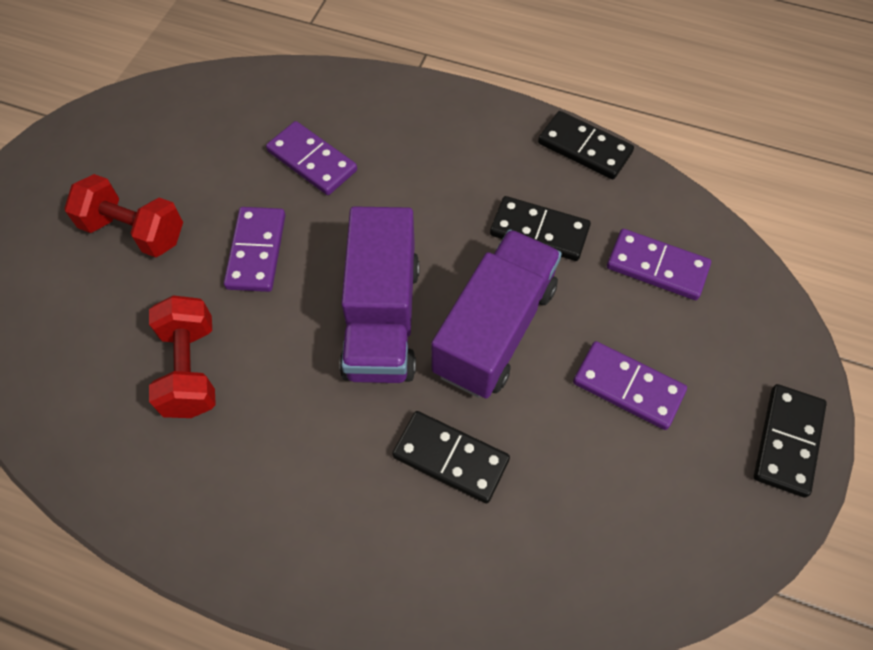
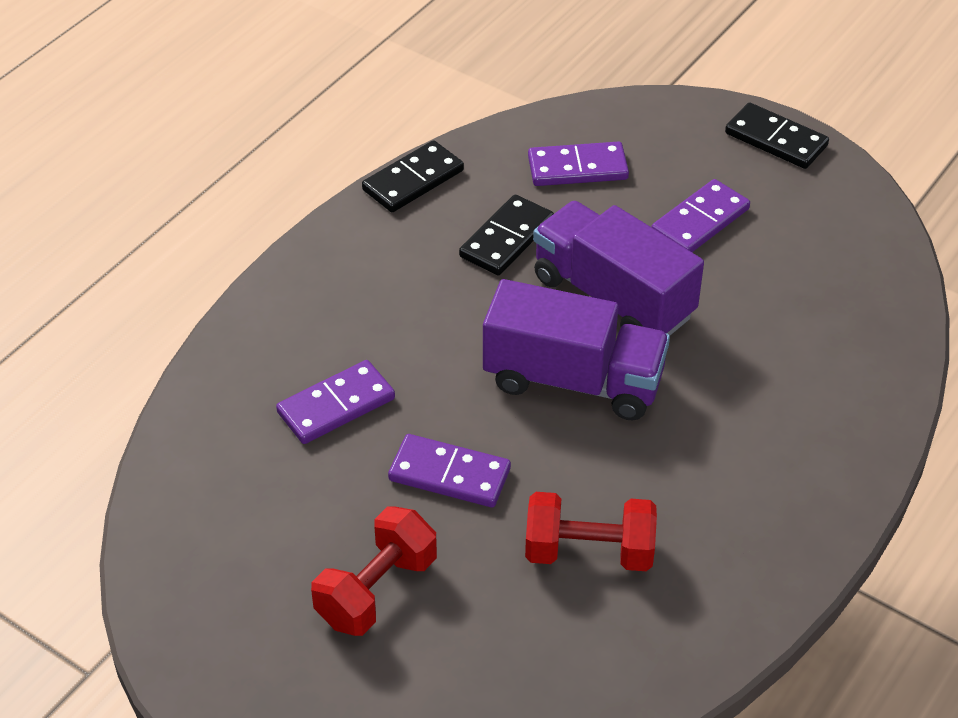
camera: 75 degrees left, 15 degrees down
(450, 458) = (743, 358): black domino -> none
(657, 267) = (577, 168): purple domino -> purple domino turned 45 degrees clockwise

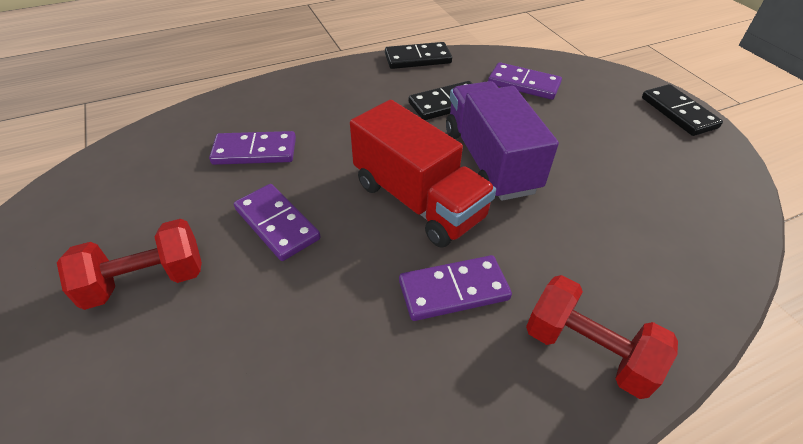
camera: 30 degrees right, 0 degrees up
(573, 380) = (418, 200): purple truck -> red truck
(589, 552) = (318, 335): red dumbbell -> red dumbbell (587, 350)
(700, 221) = (589, 139): purple domino -> purple domino (453, 290)

